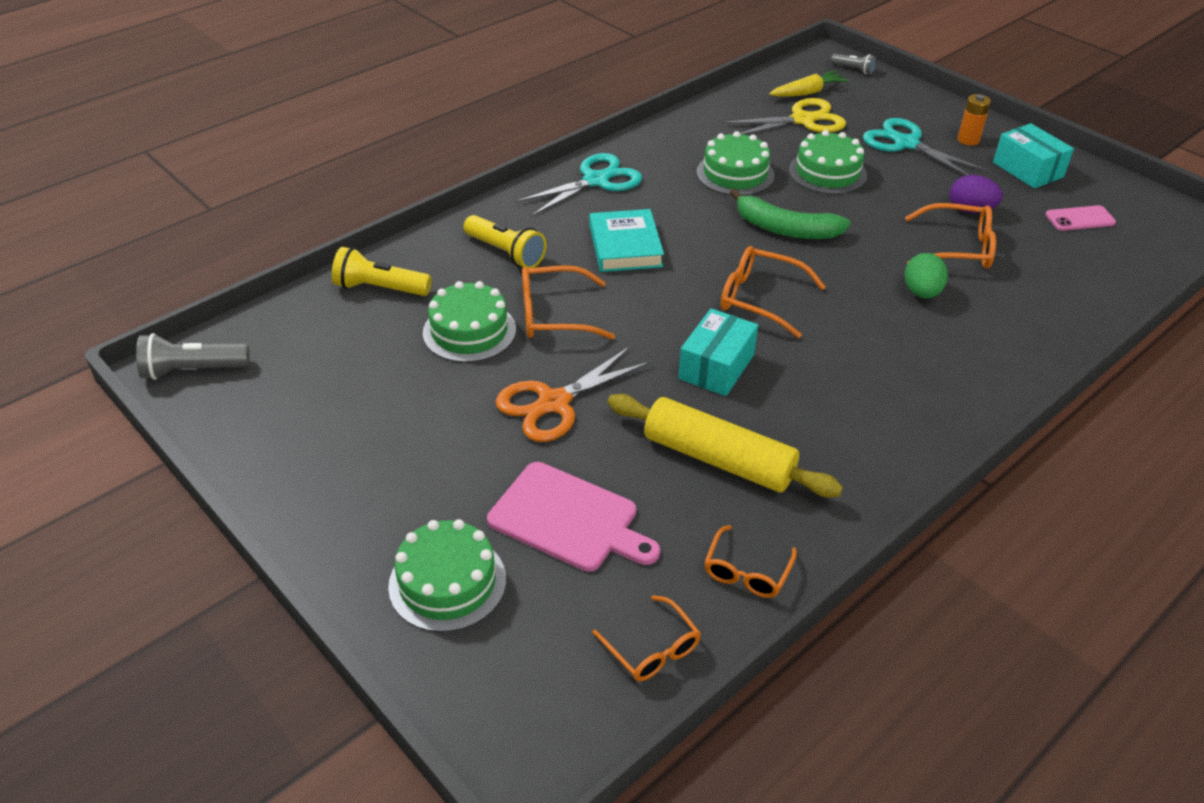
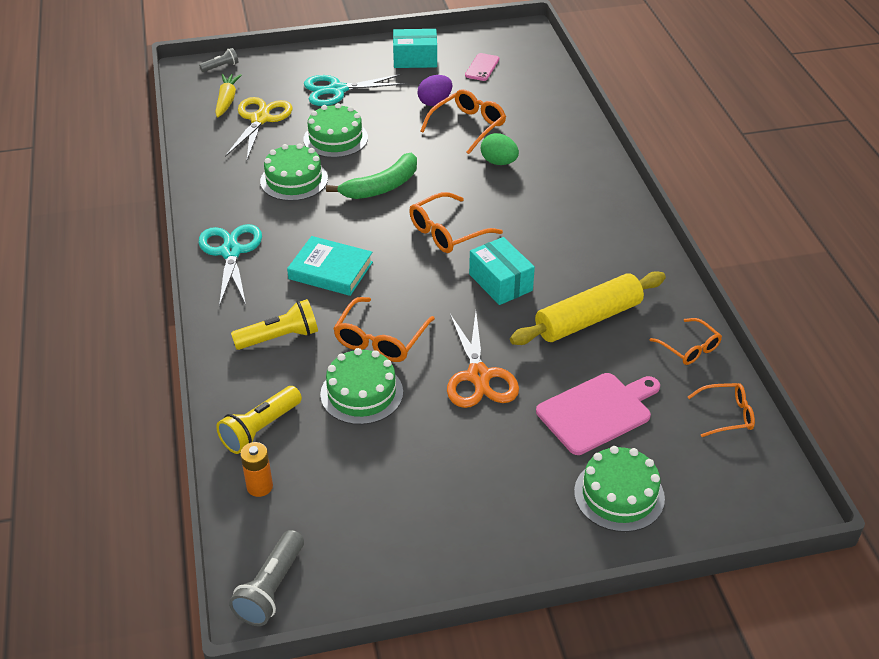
camera: 60 degrees left, 0 degrees up
(968, 140) = (359, 64): orange battery -> orange battery (259, 486)

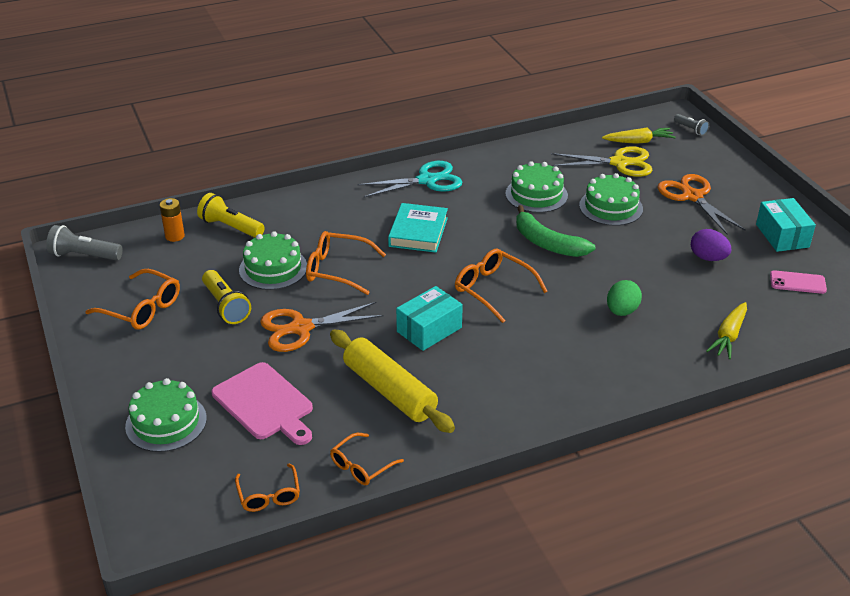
camera: 80 degrees right, 5 degrees down
(280, 338) = (330, 220): yellow flashlight -> yellow flashlight (226, 306)
(337, 90) = (692, 196): turquoise scissors -> orange scissors
(468, 126) = (675, 284): orange glasses -> orange glasses (142, 308)
(544, 115) = (728, 336): none -> yellow carrot

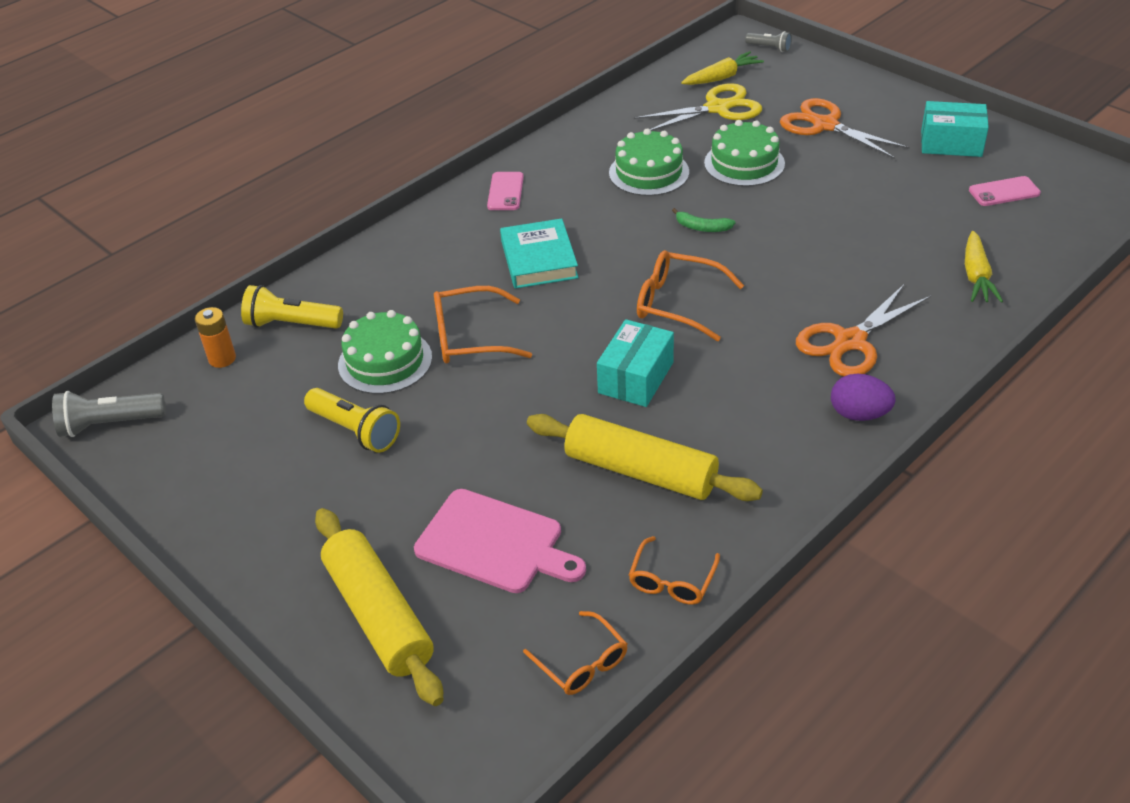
camera: 20 degrees left, 5 degrees up
(142, 308) = (241, 471): orange glasses -> none
(166, 422) = (379, 615): green cake -> yellow rolling pin
(301, 328) = (474, 428): orange scissors -> orange scissors (850, 342)
(427, 180) = (505, 191): turquoise scissors -> pink phone
(547, 243) = (702, 227): green banana -> green banana, size x0.51
(621, 311) = (842, 283): green egg -> none
(708, 258) = (891, 192): purple egg -> purple egg (859, 414)
(782, 236) = (951, 143): turquoise box -> turquoise box turned 45 degrees counterclockwise

